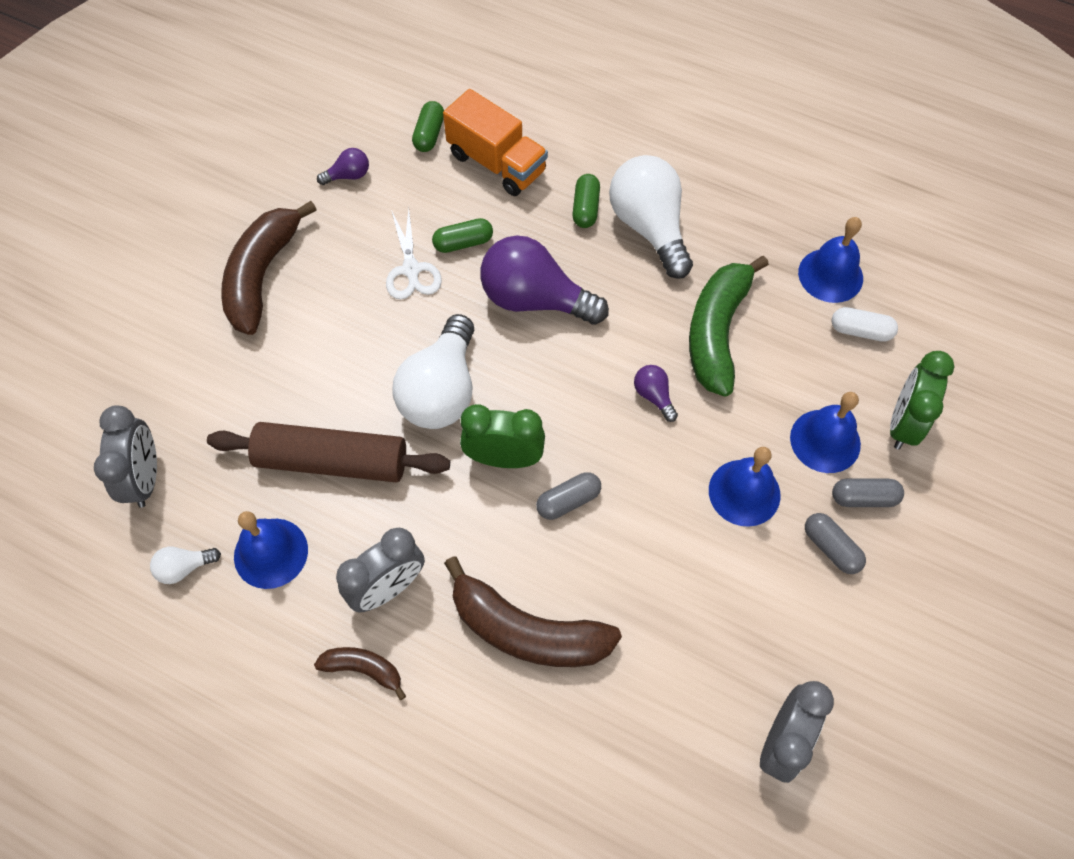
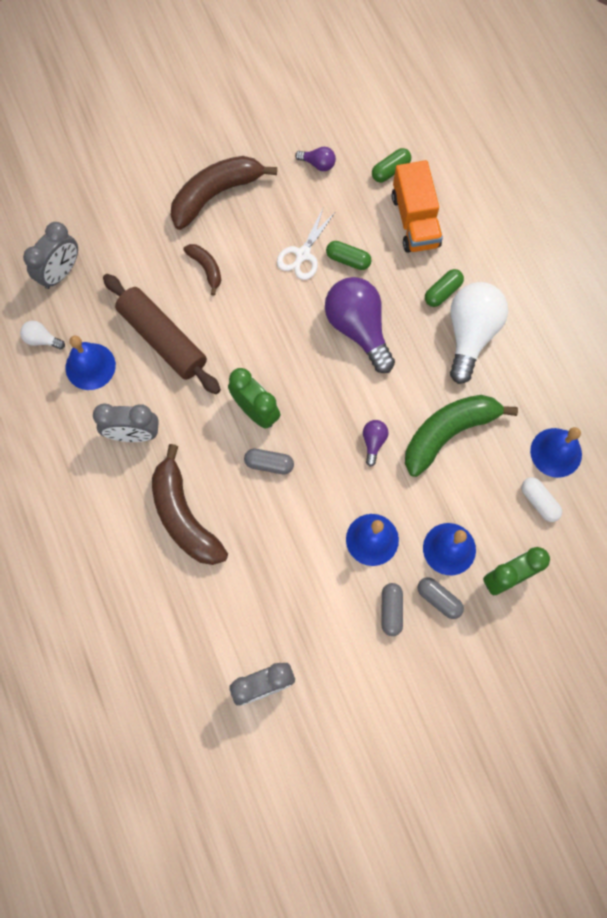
camera: 40 degrees right, 10 degrees up
(363, 669) = (86, 467): brown banana -> brown banana (206, 268)
(441, 391) = (256, 344): white light bulb -> none

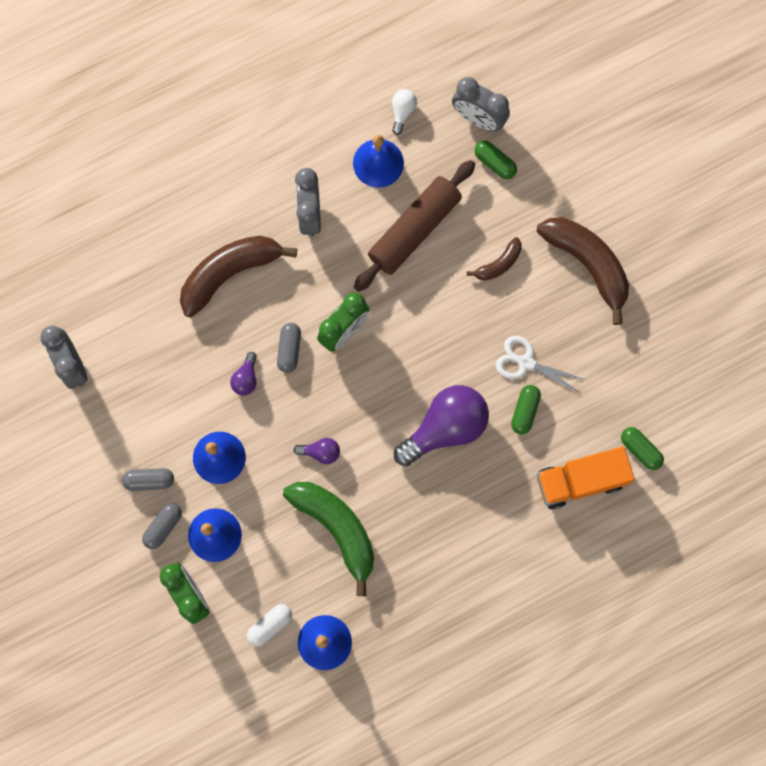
camera: 85 degrees right, 5 degrees up
(318, 164) = (639, 369): purple light bulb -> purple light bulb (246, 378)
(442, 292) = (497, 515): green capsule -> green capsule (494, 163)
(470, 334) = (450, 547): white light bulb -> none

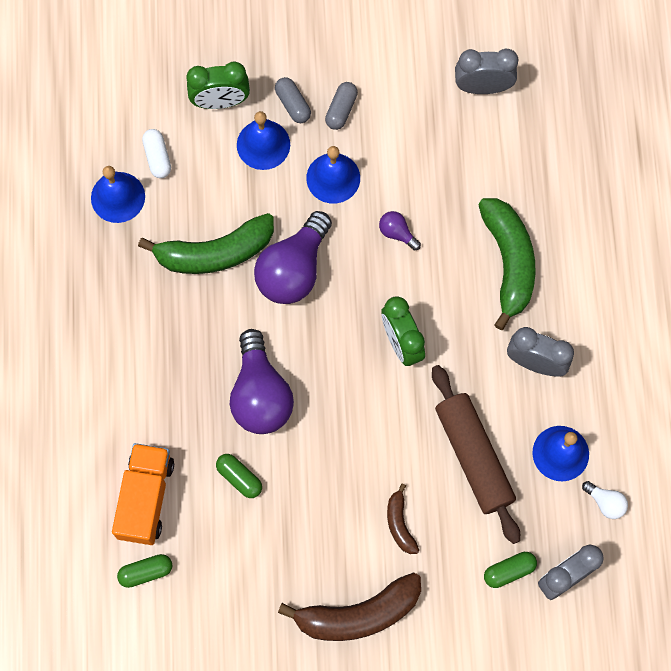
camera: 115 degrees right, 5 degrees down
(230, 273) = (508, 262): brown banana -> green banana
(289, 349) = (407, 284): grey capsule -> none
(320, 452) = (293, 269): purple light bulb -> purple light bulb, size x2.25
(525, 362) = (287, 502): white scissors -> none

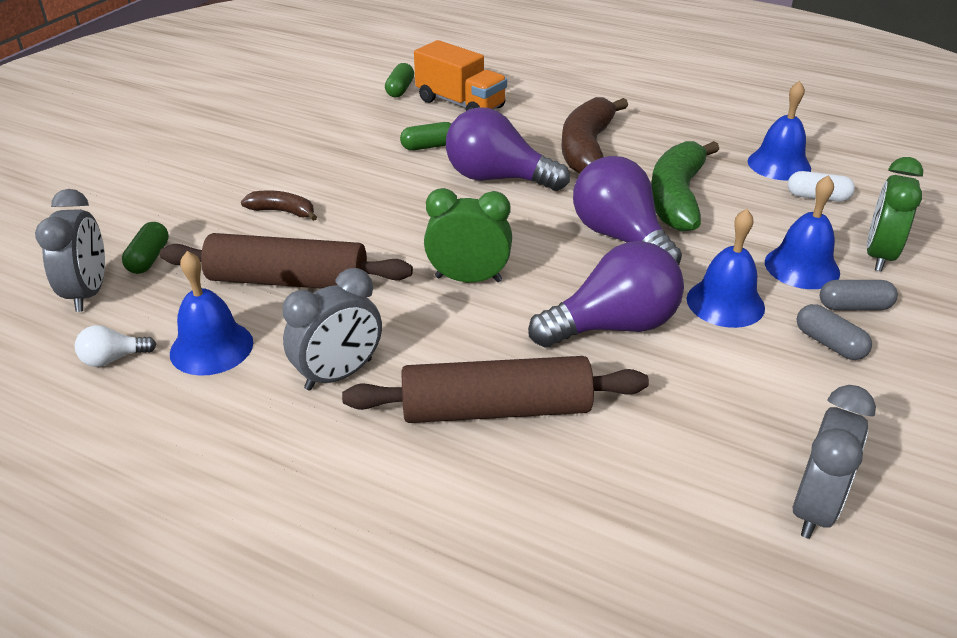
camera: 120 degrees right, 35 degrees down
(358, 614) = (237, 164): brown banana -> brown banana (587, 148)
(397, 233) = (613, 326): purple light bulb -> purple light bulb, size x2.25
(508, 262) = (496, 409): green banana -> brown rolling pin

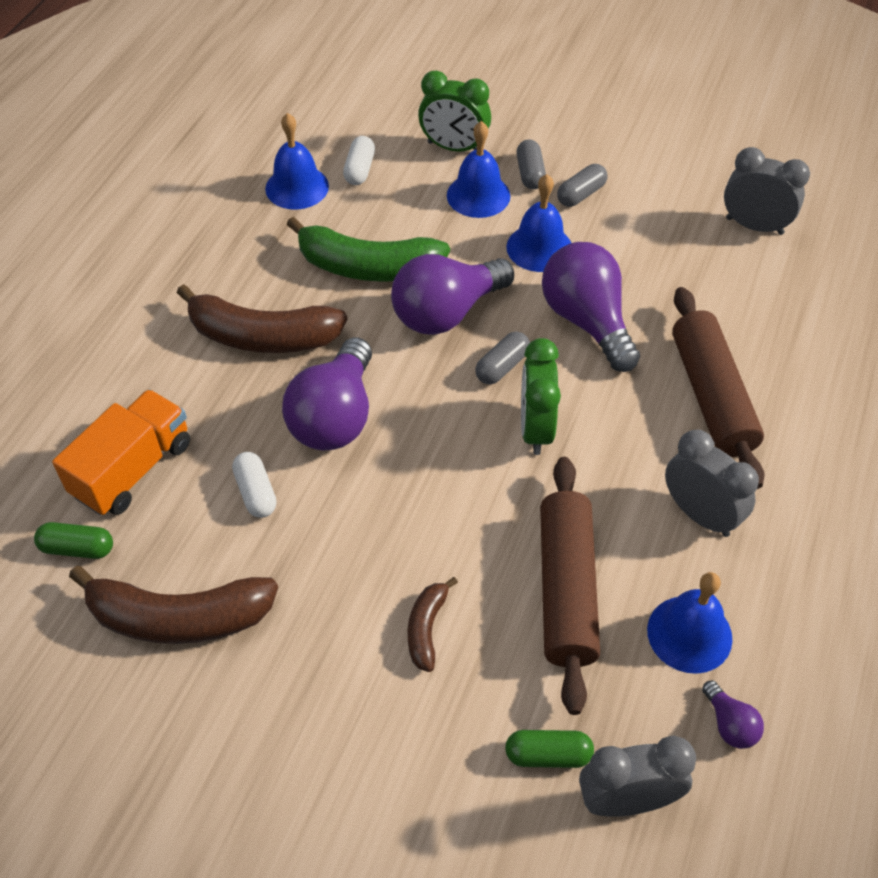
camera: 95 degrees left, 15 degrees up
(113, 359) = (729, 724): white light bulb -> purple light bulb
(334, 121) = (179, 617): none -> brown banana
(429, 146) = (256, 492): green capsule -> white capsule
(548, 265) = (502, 366): none -> grey capsule

